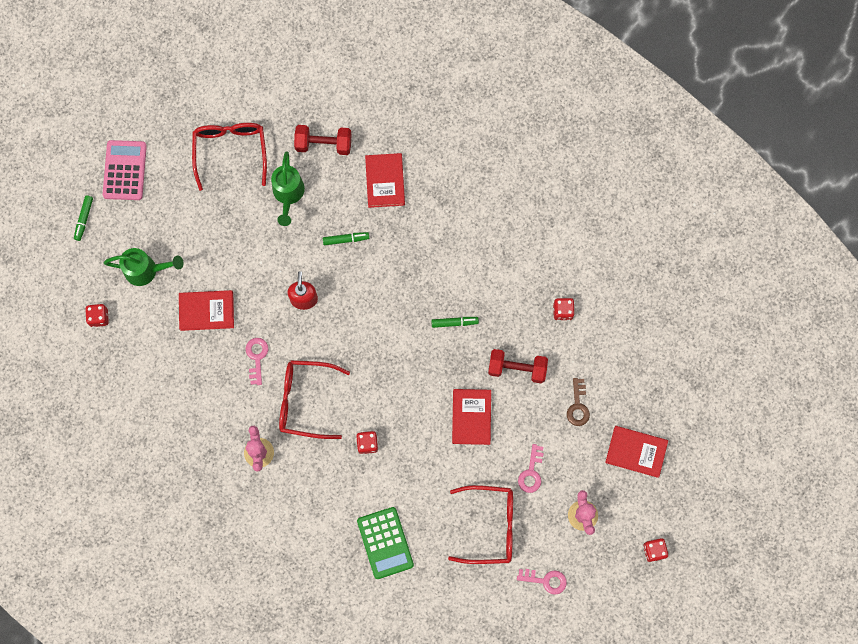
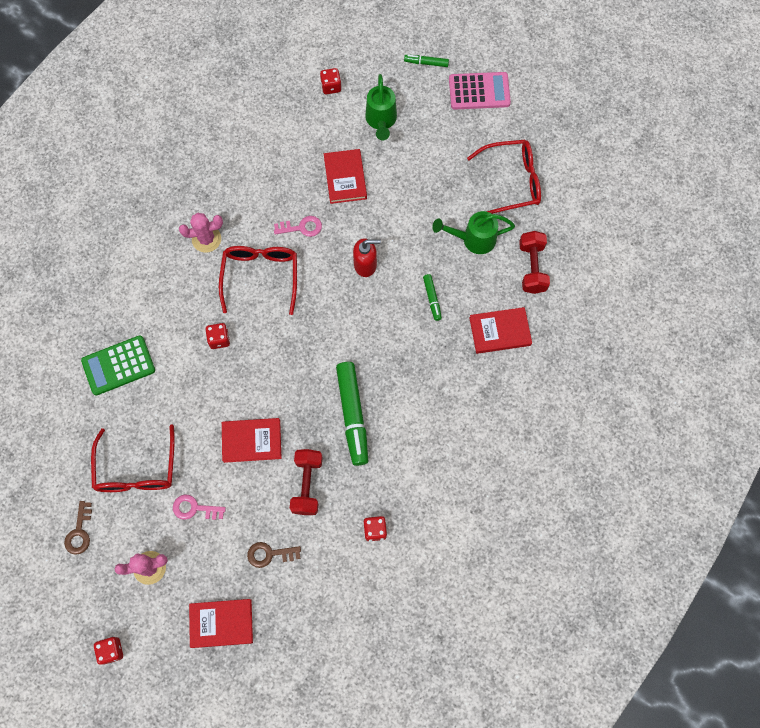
camera: 85 degrees right, 5 degrees down
(454, 323) = (352, 415): green marker -> green marker, size x2.07
(546, 580) = (79, 532): pink key -> brown key
(636, 451) = (221, 623): red book -> red book turned 75 degrees clockwise

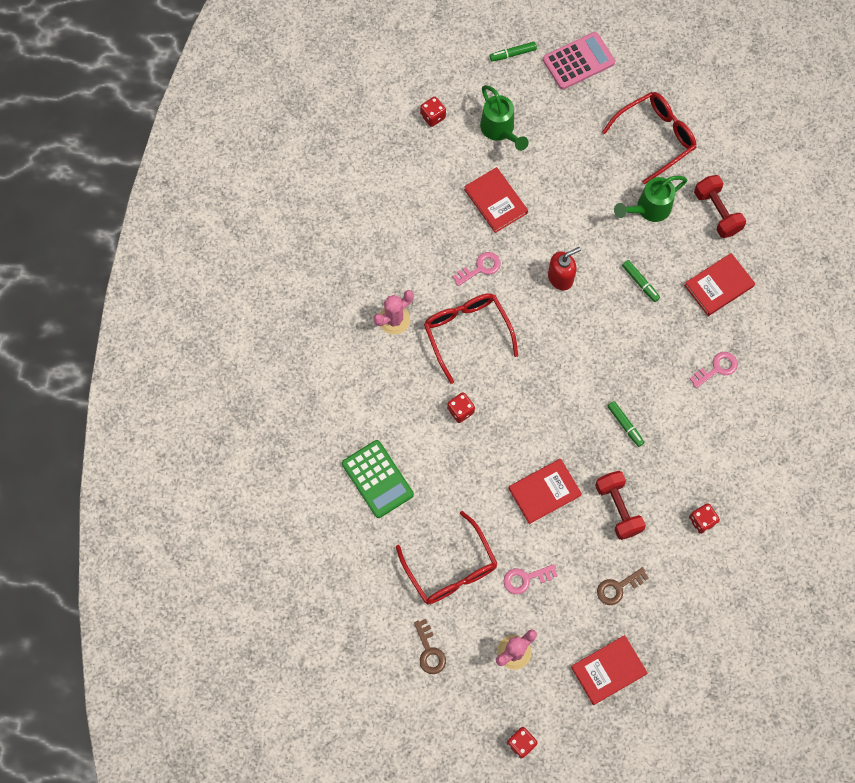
camera: 25 degrees left, 0 degrees up
(118, 365) = (377, 479): green calculator -> green calculator turned 75 degrees counterclockwise
(352, 415) = (625, 425): green marker -> green marker, size x0.48
(460, 402) = (717, 368): none -> pink key

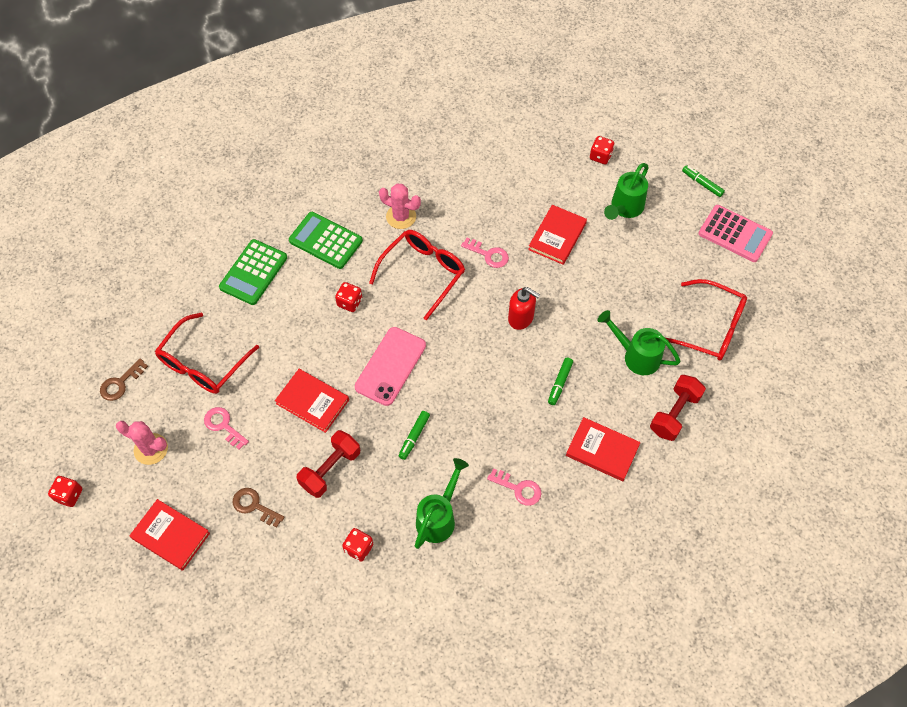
camera: 60 degrees right, 10 degrees down
(380, 398) = (326, 241): none -> green calculator
(546, 409) = (390, 366): none -> pink phone
(708, 443) = (439, 517): none -> green watering can

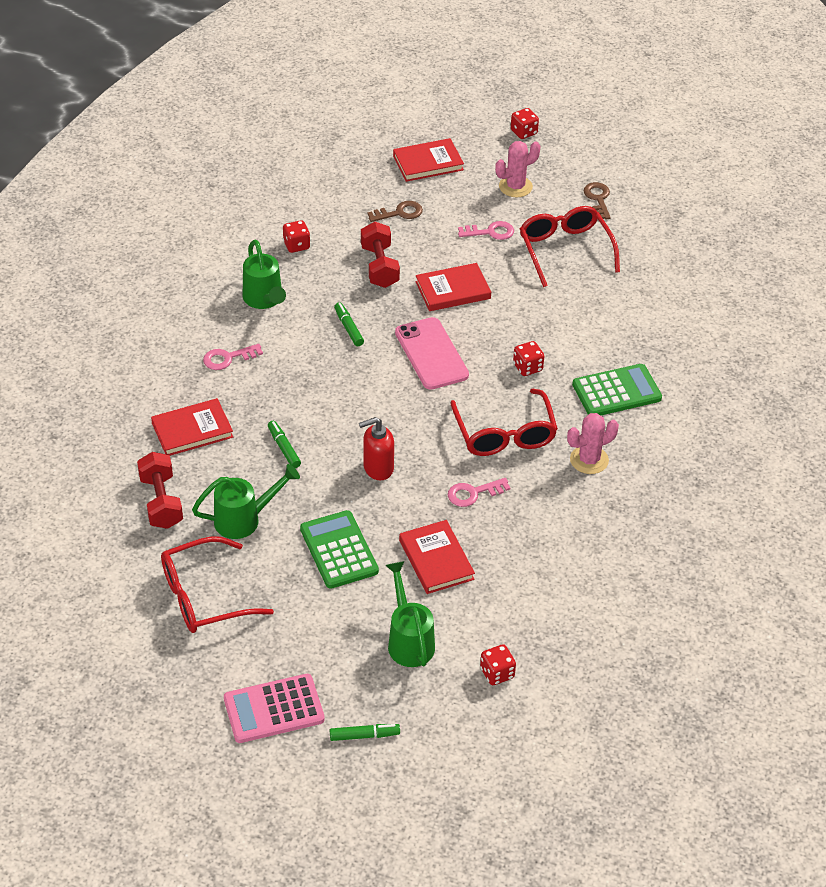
camera: 130 degrees right, 15 degrees down
(253, 272) = (630, 326): green calculator -> green calculator (339, 550)

